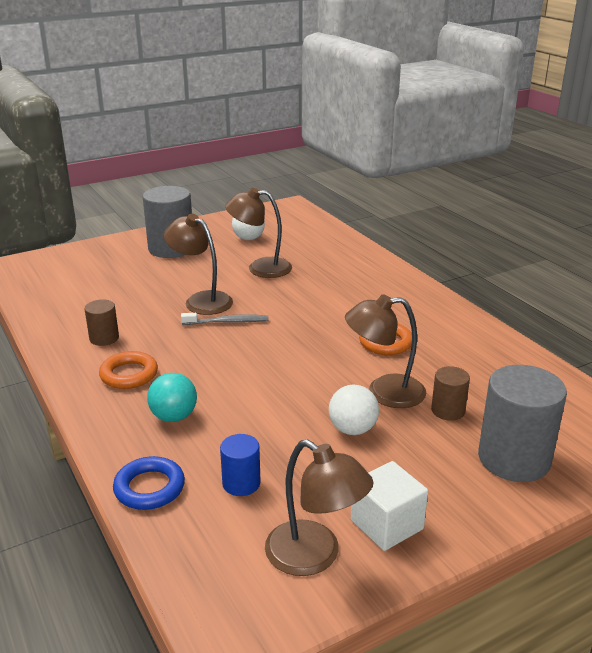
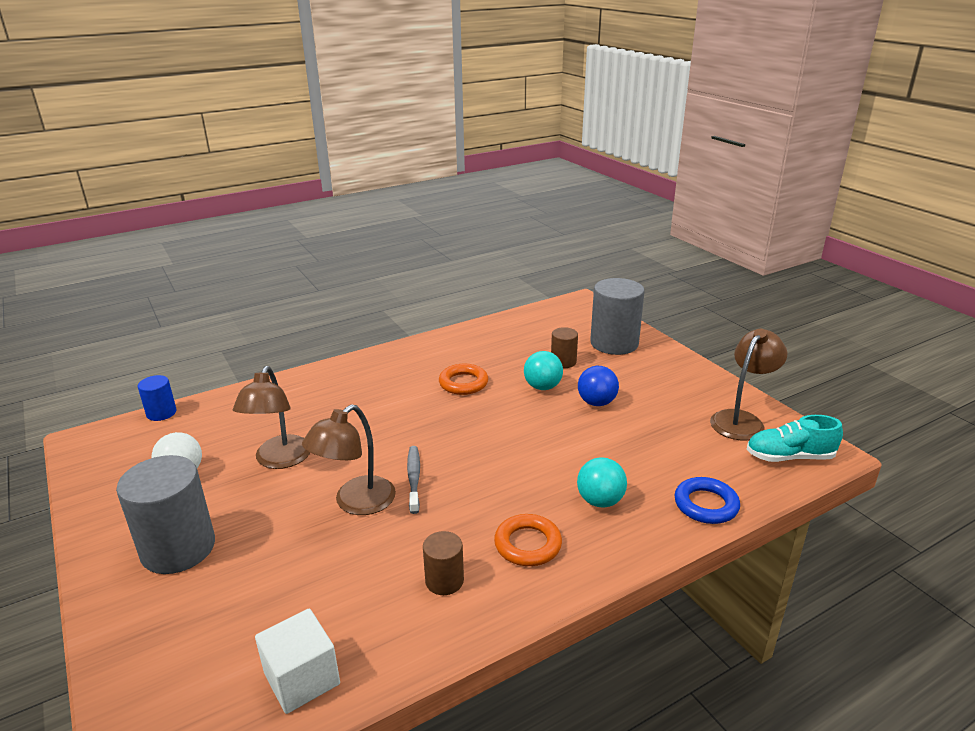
camera: 90 degrees left, 0 degrees up
(223, 586) = (789, 457): none -> turquoise shoe
(241, 483) = (681, 455): blue cylinder -> blue cylinder (161, 413)
(352, 429) = (596, 403): white ball -> blue ball
(384, 392) = (542, 387): brown lamp -> turquoise ball
(386, 524) = (698, 392): white cube -> white cube (302, 678)

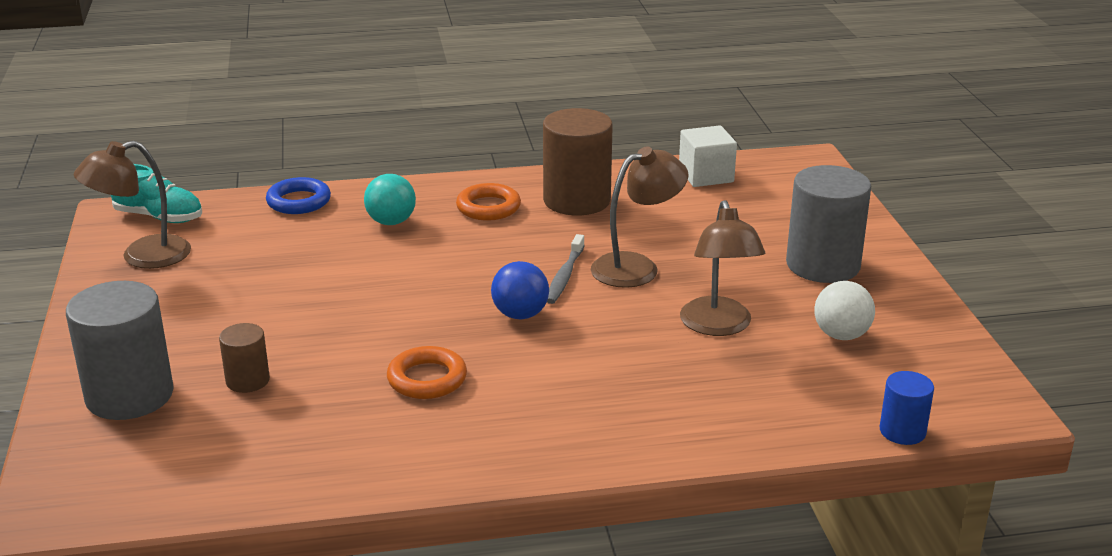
camera: 160 degrees left, 0 degrees up
(280, 460) = (718, 326): brown lamp -> brown lamp turned 150 degrees clockwise
(444, 581) = (577, 200): brown cylinder -> brown cylinder, size x1.95
(542, 387) = (321, 347): turquoise ball -> none
(596, 403) = (277, 311): blue ball -> blue ball (520, 315)

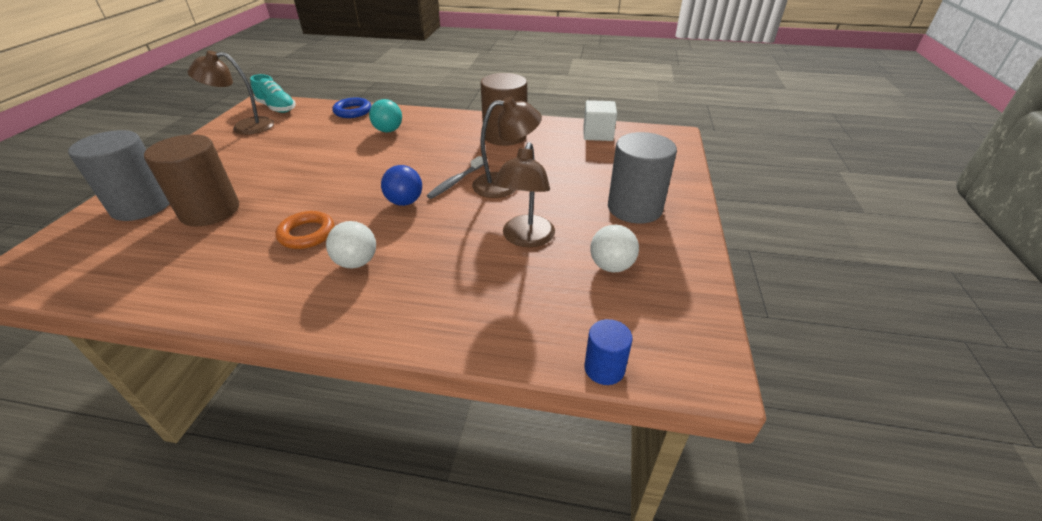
camera: 20 degrees right, 10 degrees up
(247, 380) = (210, 211): brown cylinder -> brown cylinder, size x1.95
(488, 207) = (450, 131): orange ring -> none
(531, 396) = (356, 262): none -> white ball

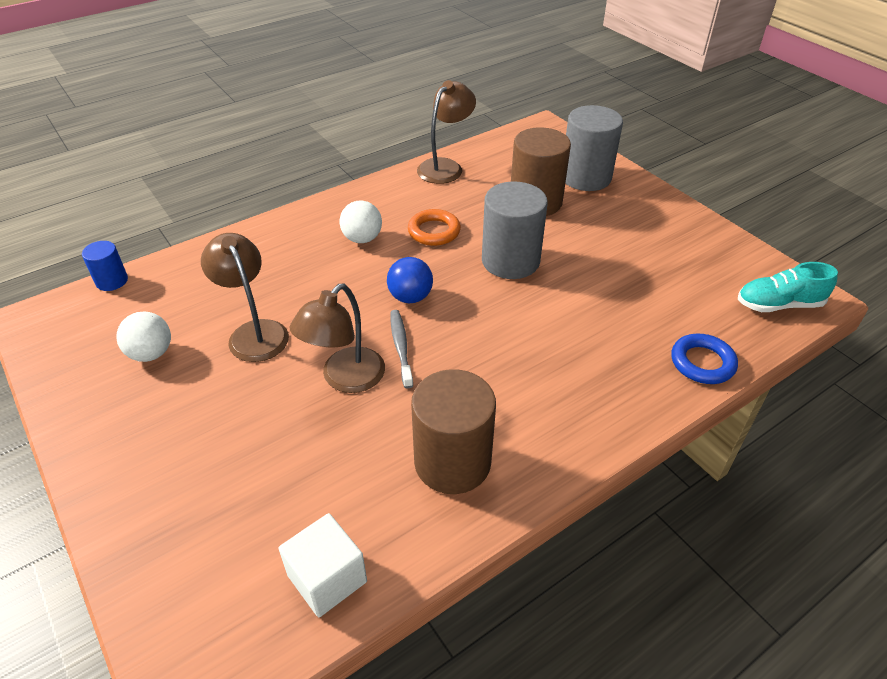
camera: 135 degrees right, 5 degrees up
(245, 127) = (727, 264): brown lamp -> brown lamp (445, 167)
(388, 130) = (596, 364): turquoise ball -> none
(634, 208) = (167, 441): grey cylinder -> grey cylinder (510, 261)

